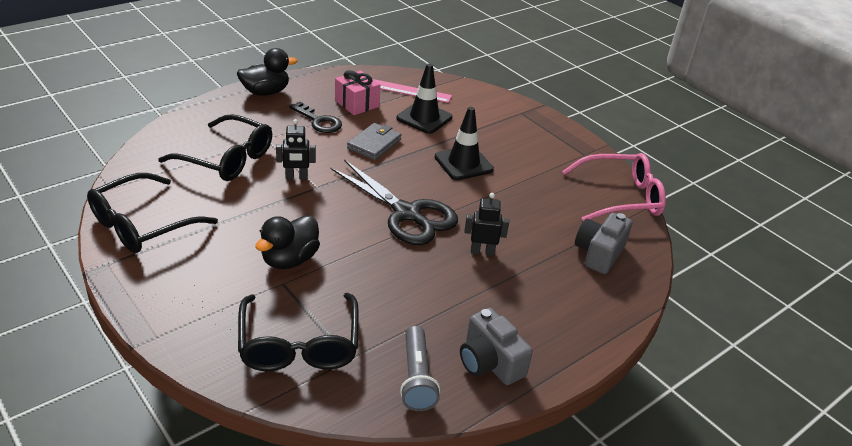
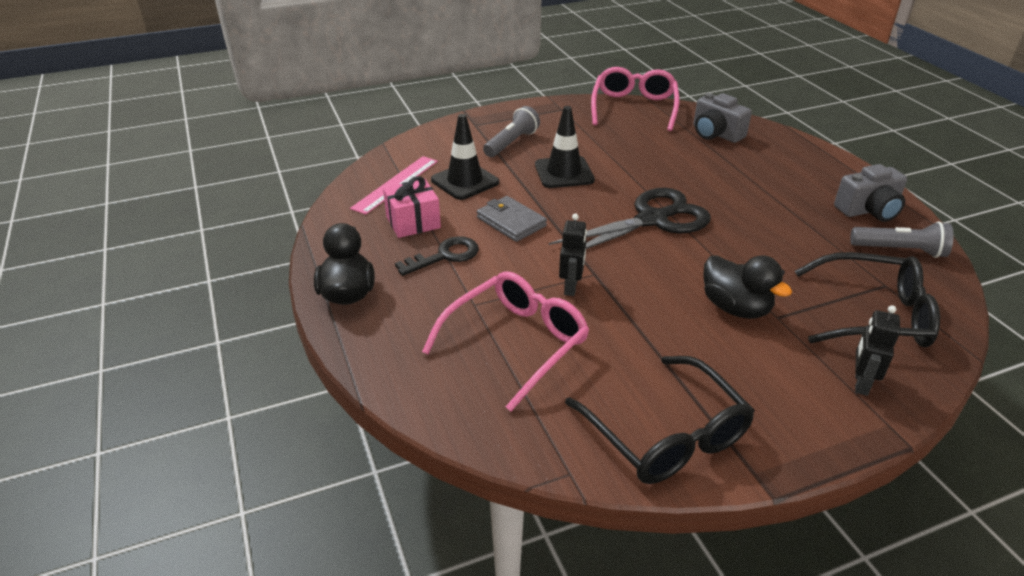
camera: 70 degrees left, 0 degrees up
(226, 159) = (515, 343): black glasses -> pink glasses
(482, 251) = (715, 188): black robot -> black robot (860, 383)
(500, 133) = (512, 143): none -> grey flashlight

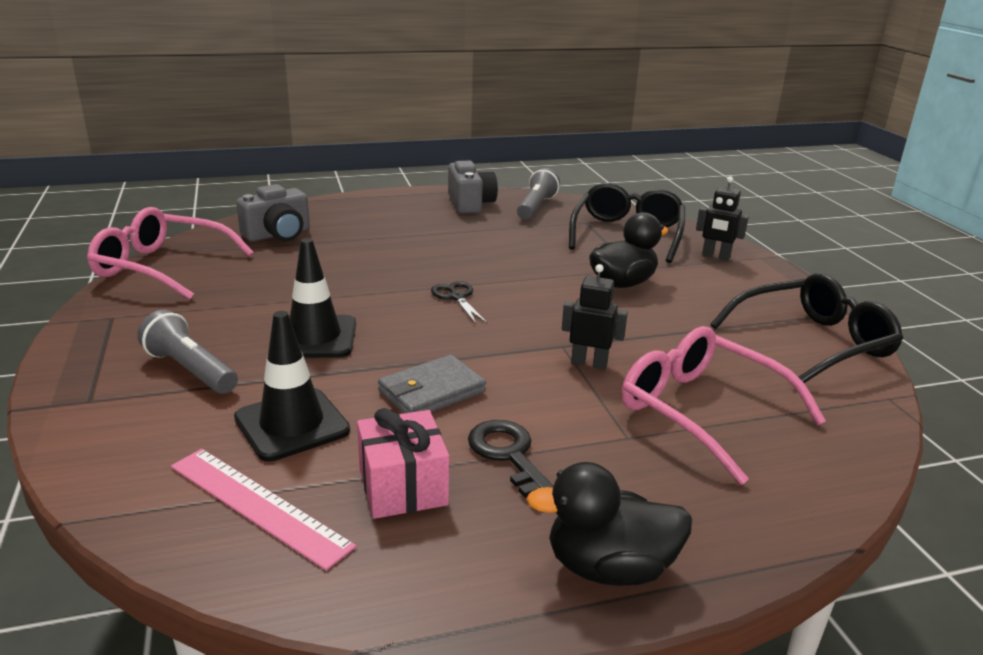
camera: 85 degrees left, 10 degrees down
(652, 220) = (457, 297): black scissors -> black scissors, size x0.44

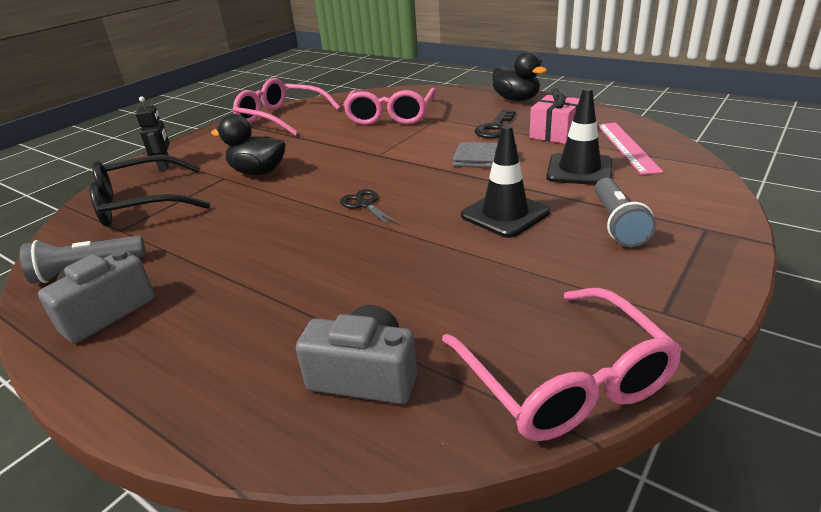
camera: 125 degrees left, 5 degrees up
(457, 297) = (365, 204): black scissors -> black scissors turned 120 degrees clockwise
(589, 363) = (387, 144): black robot -> none
(812, 343) = (282, 118): black glasses -> pink glasses

